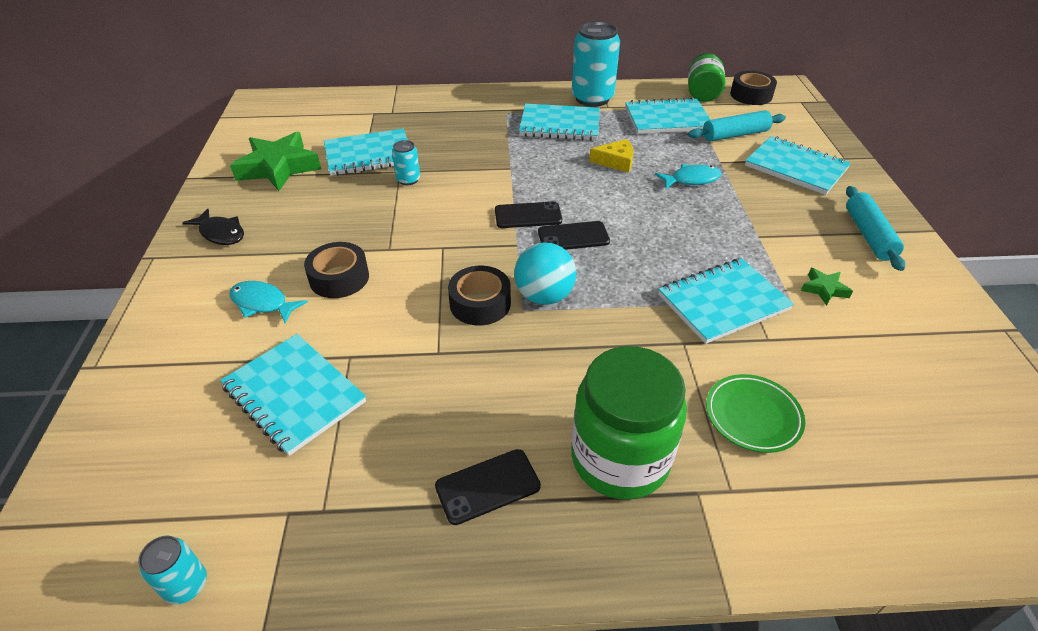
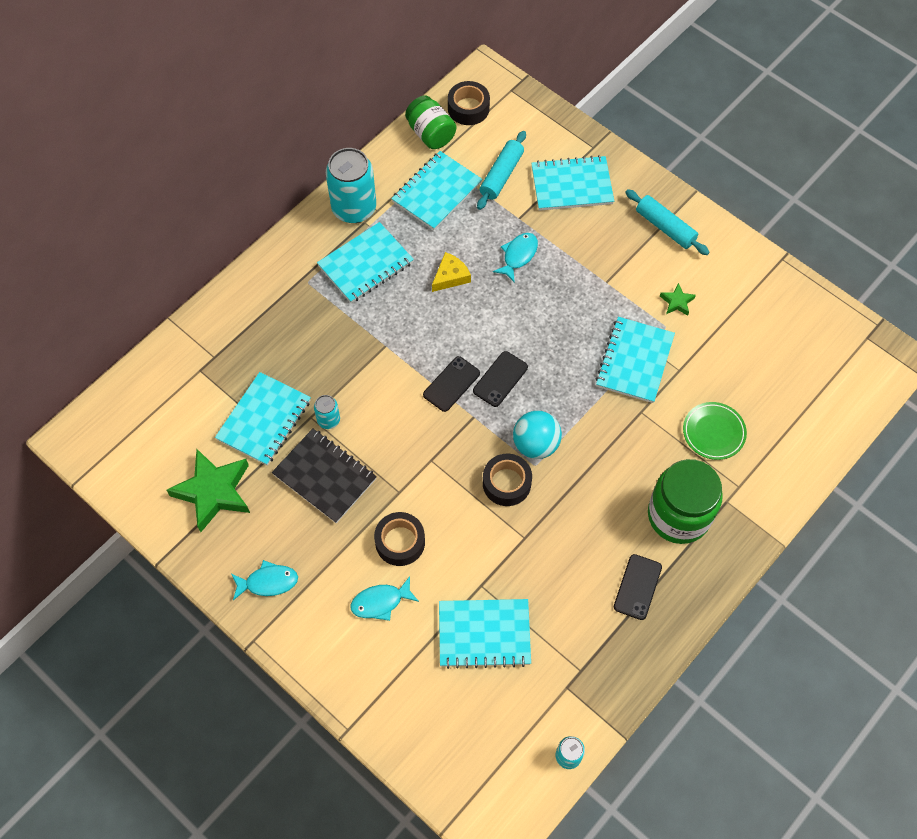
camera: 45 degrees left, 20 degrees up
(221, 233) = (268, 582): black fish -> turquoise fish
(355, 205) = (325, 476): none -> black notebook

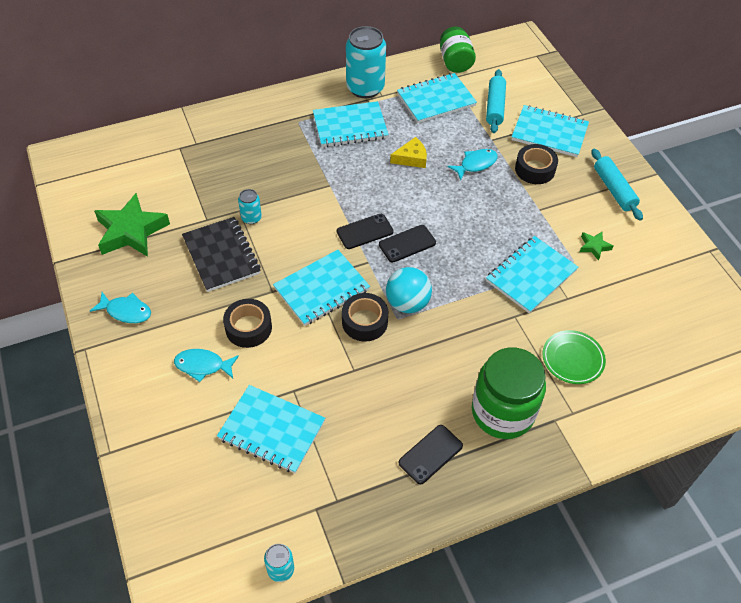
camera: 25 degrees right, 10 degrees down
(264, 420) = (203, 198): turquoise notebook -> turquoise notebook (322, 289)
(468, 108) = (495, 56): black tape -> black tape (535, 169)
(501, 175) = (495, 107): turquoise rolling pin -> turquoise rolling pin turned 45 degrees counterclockwise

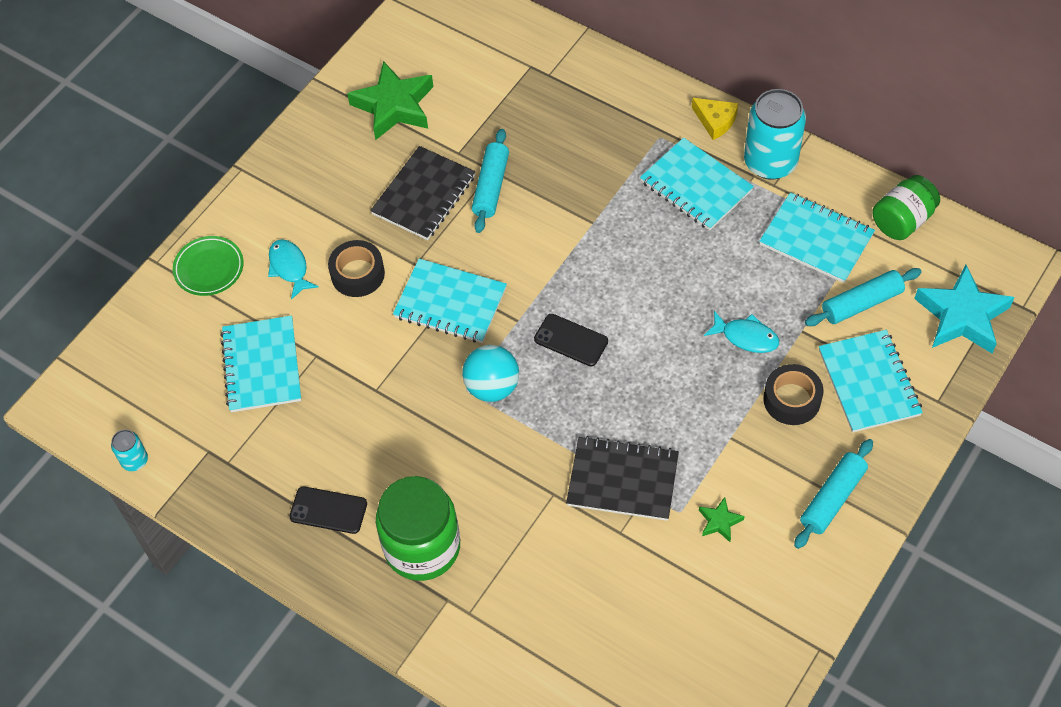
camera: 60 degrees right, 5 degrees up
(126, 311) = (302, 169): turquoise fish -> none
(251, 218) = (491, 187): turquoise can -> turquoise rolling pin
(364, 322) = (439, 364): black tape -> none
(365, 231) = (555, 293): black phone -> none
(411, 158) = (699, 271): yellow cheese -> yellow cheese (715, 121)
(531, 276) = (622, 480): turquoise notebook -> black notebook
(536, 75) = (962, 316): none -> turquoise star
(572, 359) = (538, 578): green plate -> green plate (209, 268)

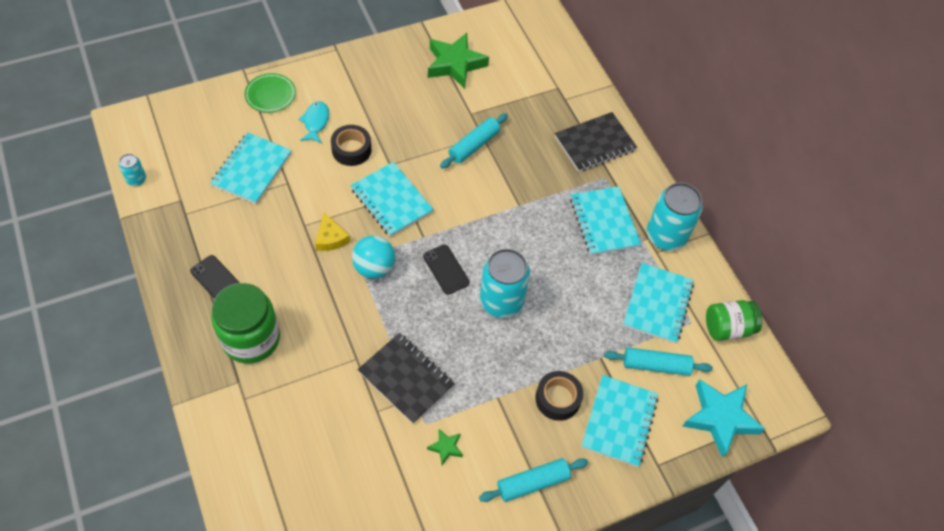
camera: 25 degrees right, 0 degrees up
(424, 195) = (429, 127): black notebook -> black notebook (595, 144)
(656, 337) = (501, 301): none -> turquoise can
(715, 121) = (650, 189): yellow cheese -> yellow cheese (330, 238)
(746, 337) = (560, 338): turquoise fish -> none
(816, 239) = (657, 304): turquoise notebook -> turquoise notebook turned 45 degrees clockwise

